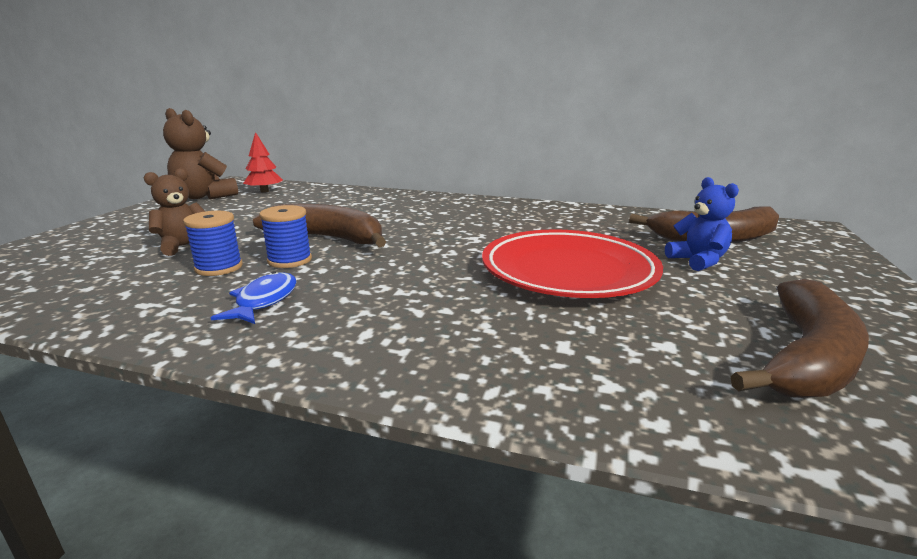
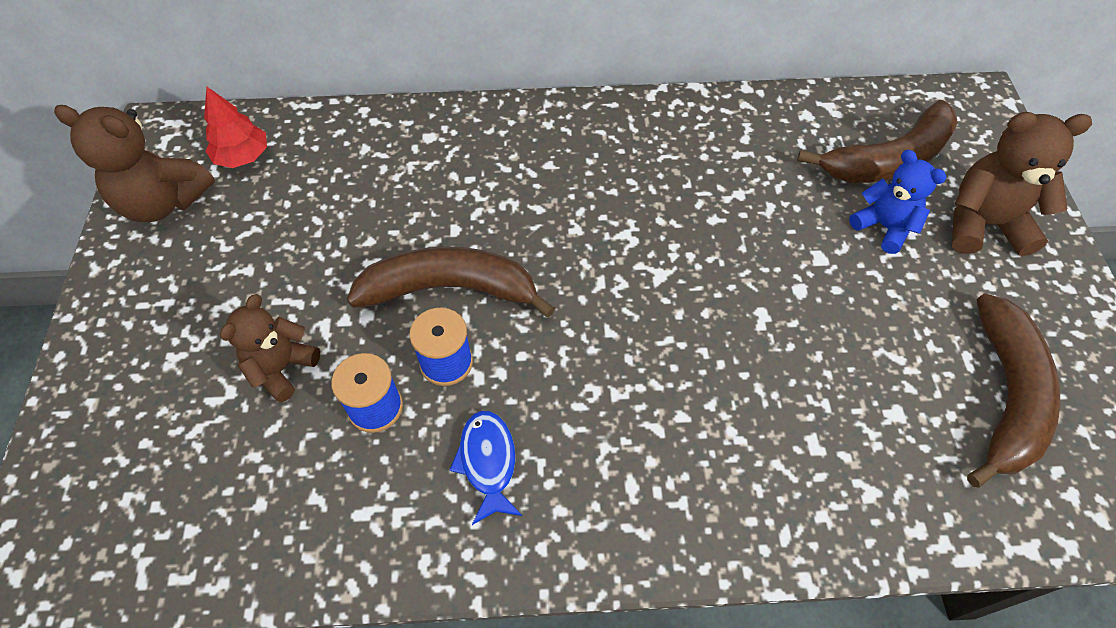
camera: 20 degrees left, 35 degrees up
(568, 272) = (765, 294): red plate -> none
(801, 272) = (983, 224): none -> brown teddy bear

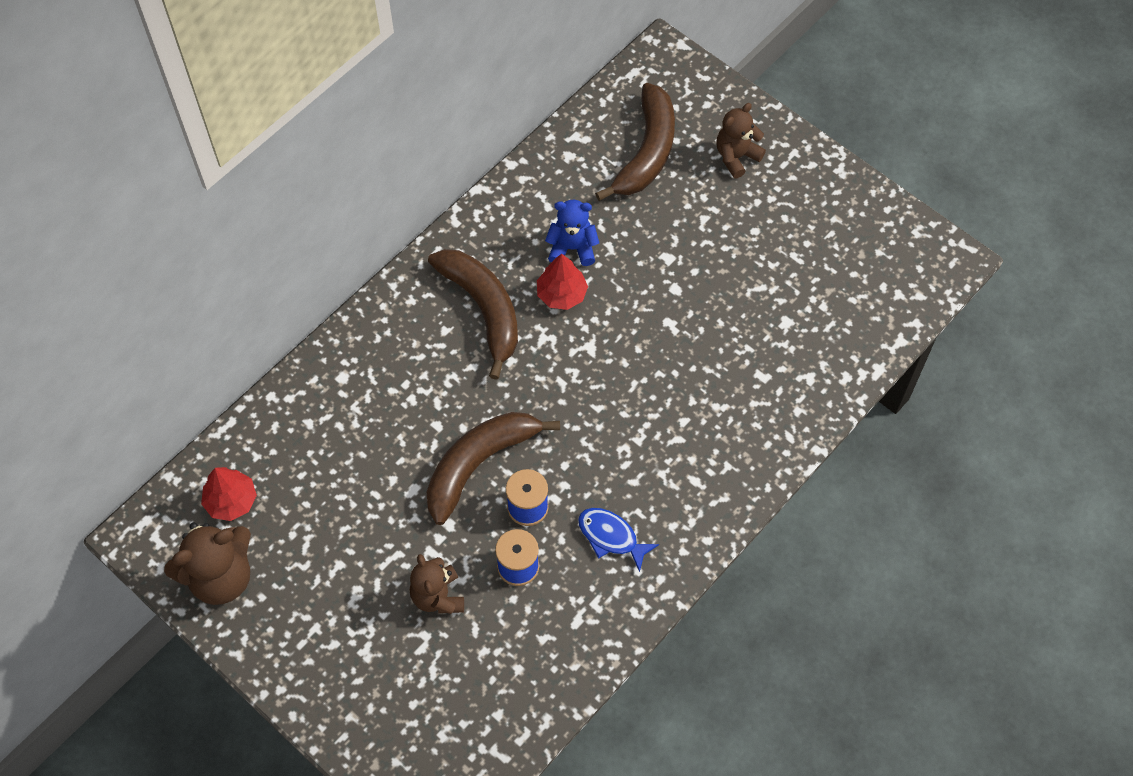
camera: 45 degrees left, 5 degrees up
(682, 212) = (561, 294): none -> red tree
(884, 227) = (684, 205): blue teddy bear -> blue teddy bear (572, 248)
(983, 224) = (736, 157): brown teddy bear -> brown teddy bear, size x0.66
(1005, 396) = (829, 263): brown banana -> brown banana (483, 309)

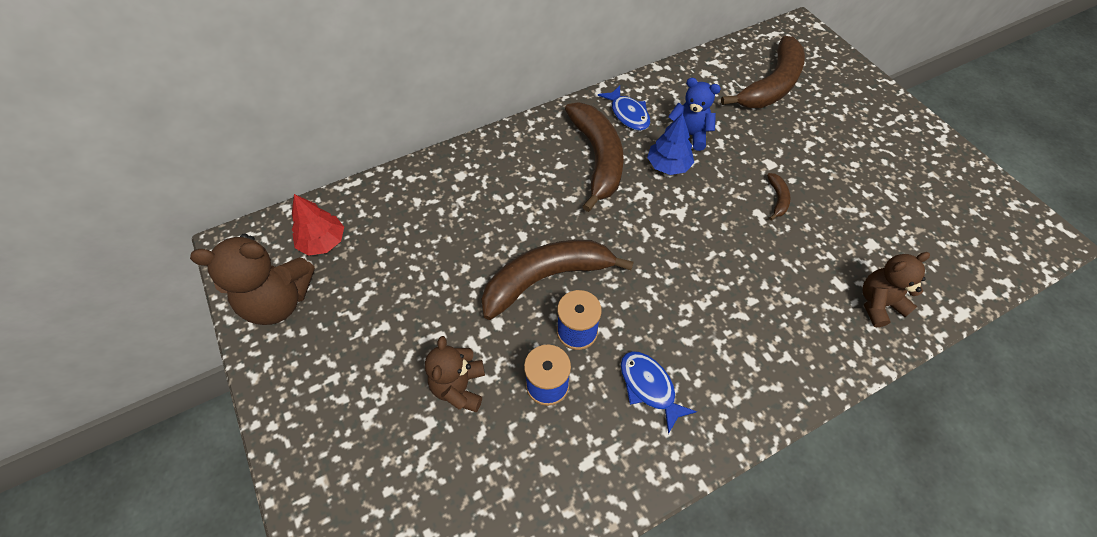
camera: 20 degrees right, 5 degrees down
(498, 241) = (628, 114): none -> blue fish
(561, 294) = (668, 165): red tree -> blue tree
(684, 299) = (777, 199): none -> brown banana
(736, 157) = (848, 107): brown teddy bear -> brown teddy bear (878, 304)

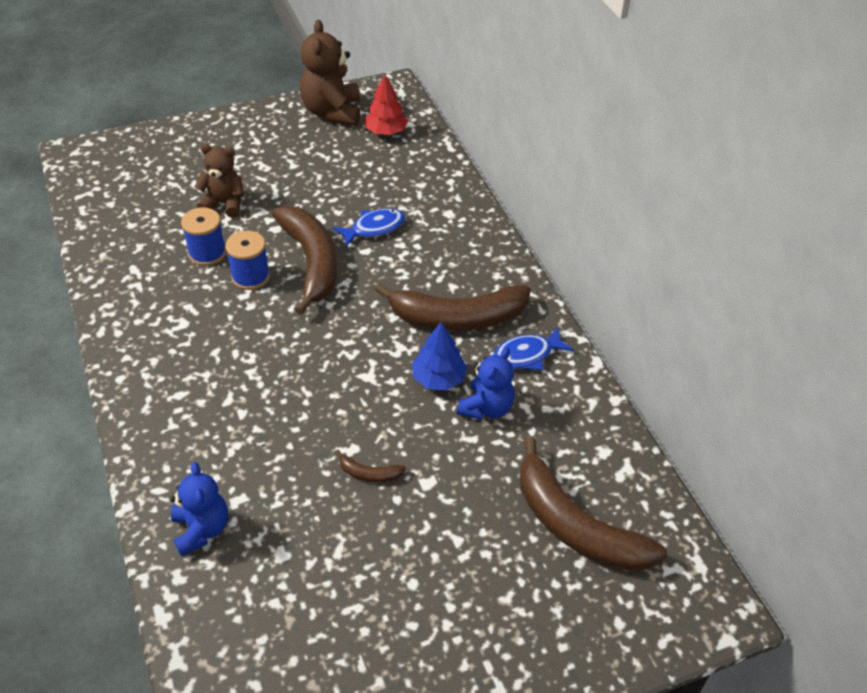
camera: 95 degrees right, 10 degrees down
(649, 387) = (180, 316): blue fish -> blue fish (374, 228)
(878, 304) = (201, 529): brown teddy bear -> blue teddy bear

